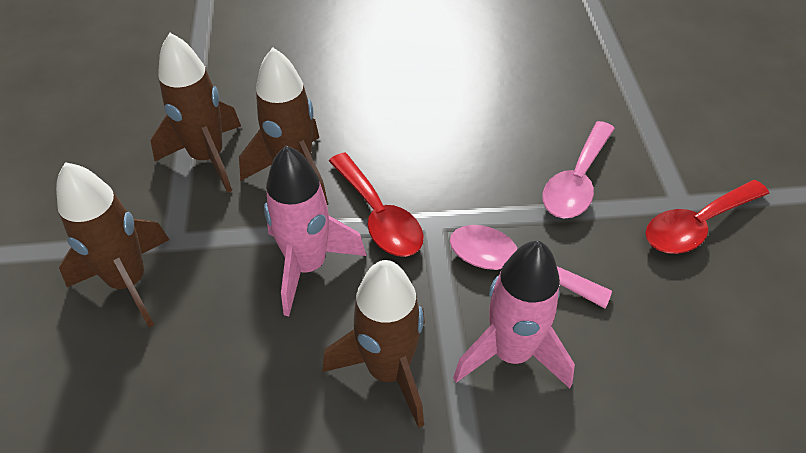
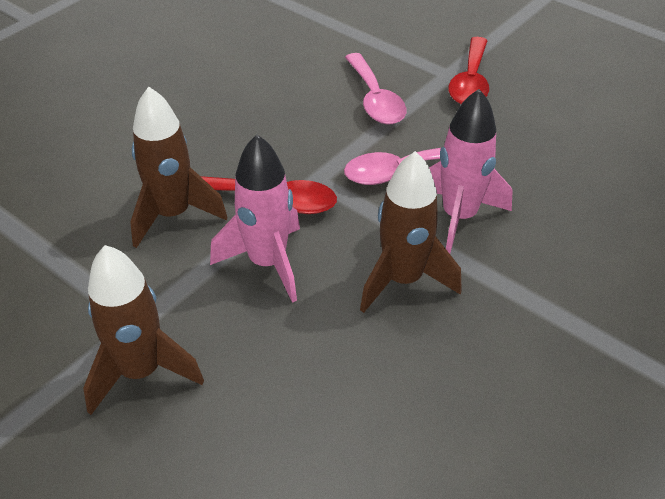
camera: 45 degrees left, 5 degrees down
(208, 158) = (84, 251): brown rocket -> none

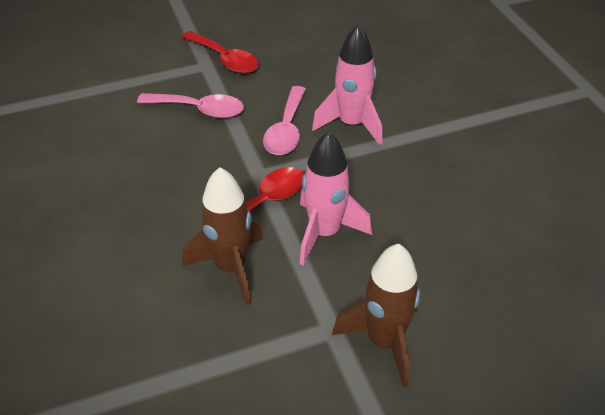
camera: 60 degrees left, 0 degrees up
(403, 280) = (388, 173): brown rocket -> none

